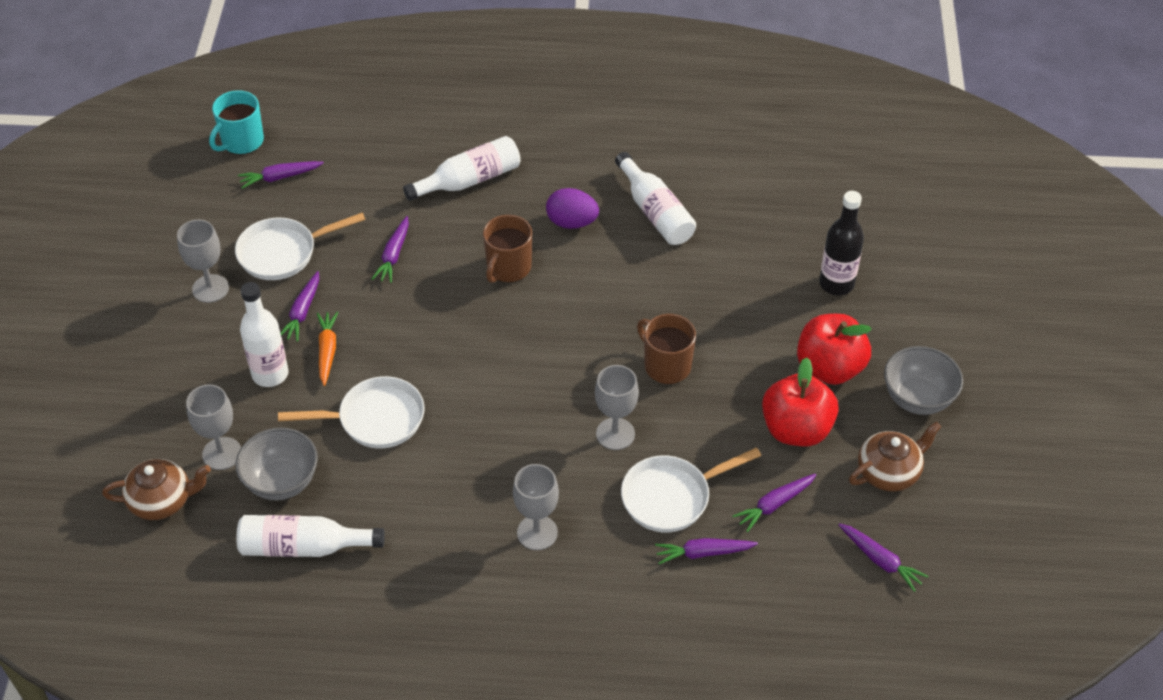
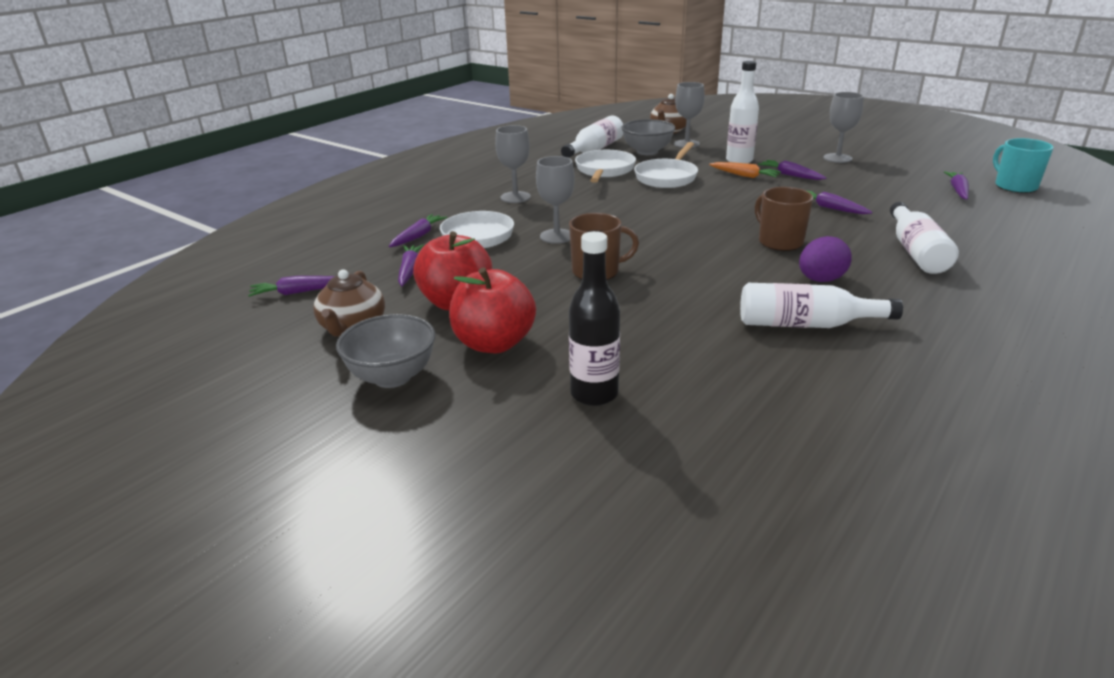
camera: 125 degrees right, 20 degrees down
(283, 253) = (861, 179): white pan -> white pan (604, 170)

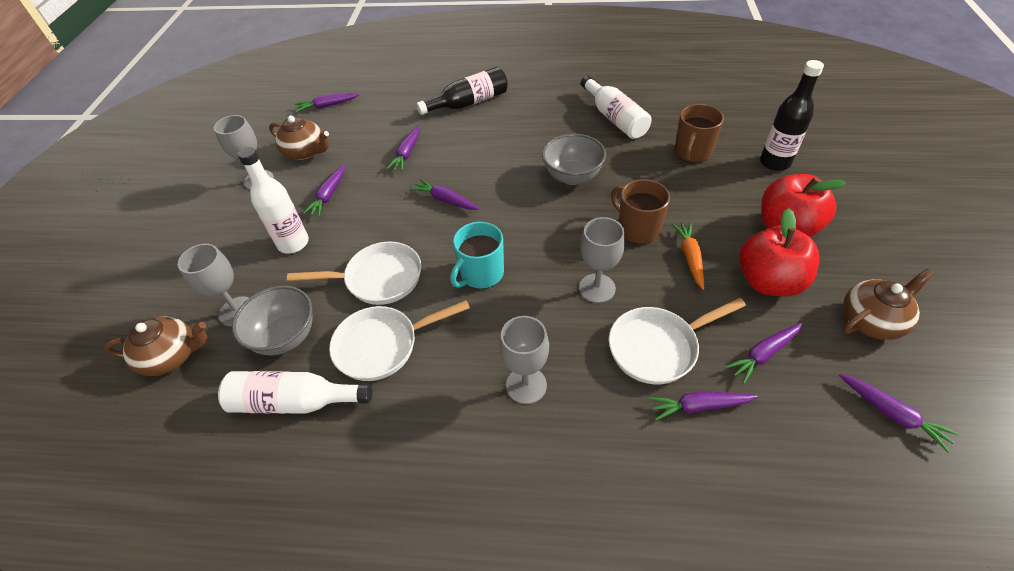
camera: 120 degrees left, 20 degrees up
(392, 377) = (877, 252): grey bowl -> grey bowl (572, 176)
(736, 210) = (445, 200): none -> purple carrot
(744, 175) = (344, 224): orange carrot -> orange carrot (690, 257)
(779, 242) = (498, 159): brown mug -> brown mug (692, 152)
(820, 280) = (548, 127): purple egg -> none
(869, 175) = (306, 152): none -> brown teapot
(916, 251) = (469, 103): white bottle -> black bottle
(1014, 186) = (304, 85): turquoise mug -> turquoise mug (481, 274)

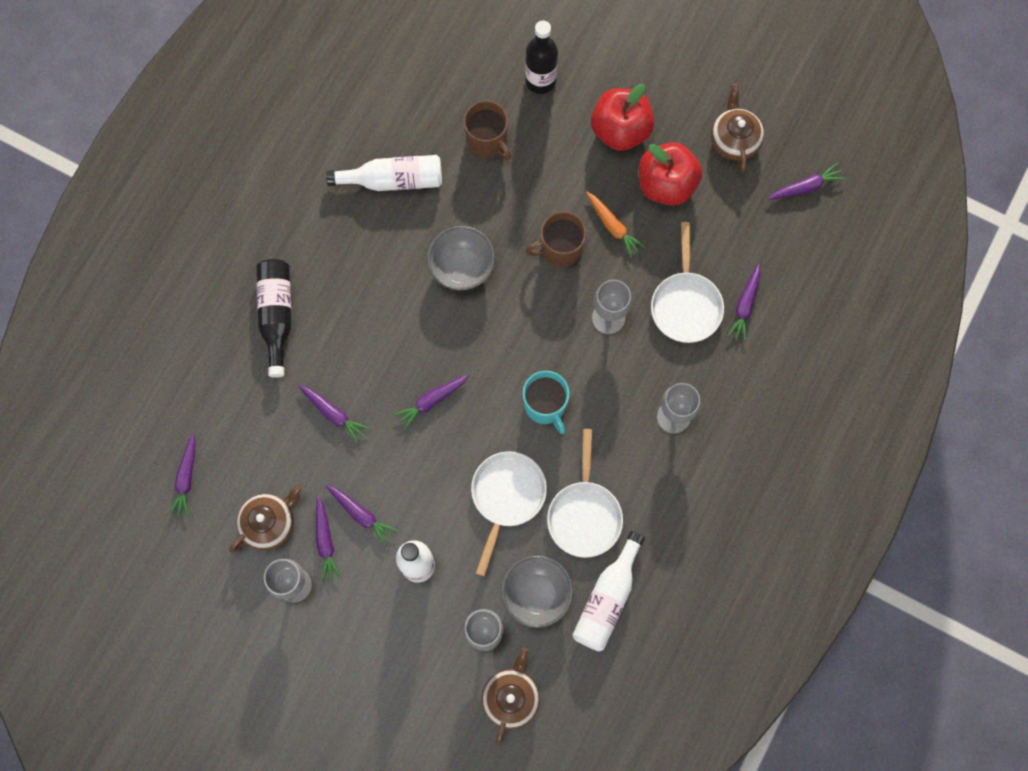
camera: 70 degrees left, 25 degrees up
(690, 257) = (613, 226): orange carrot -> orange carrot turned 150 degrees counterclockwise
(763, 354) = (726, 235): purple carrot -> purple carrot (325, 541)

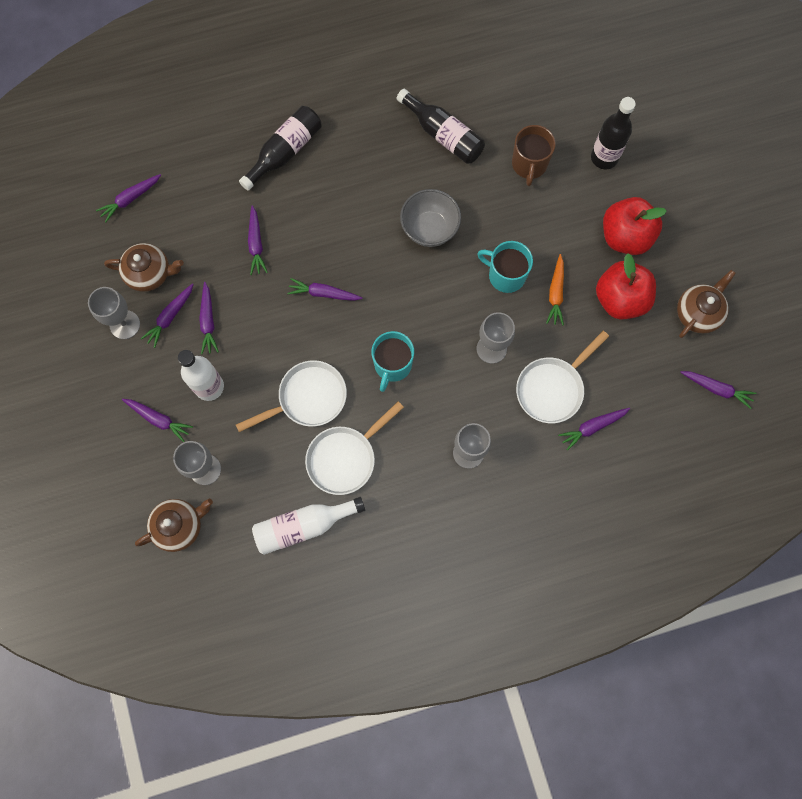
camera: 45 degrees right, 0 degrees up
(393, 180) = (443, 135): white bottle -> black bottle
(405, 632) = (159, 419): none -> purple carrot
(536, 594) = (262, 478): grey bowl -> none
(560, 249) = (505, 275): brown mug -> turquoise mug

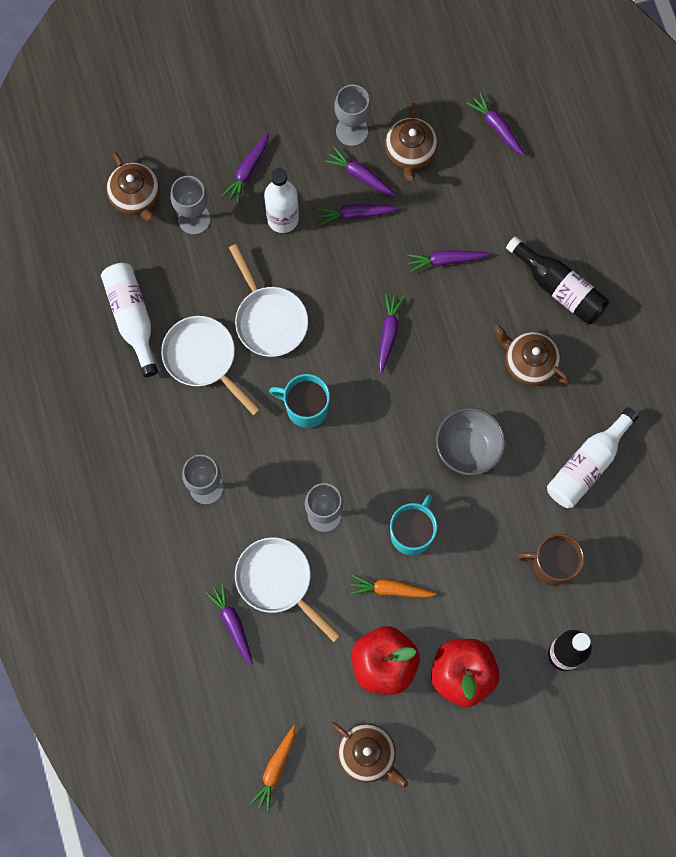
camera: 90 degrees right, 0 degrees up
(352, 178) = (529, 362): none -> brown teapot
(443, 135) = (587, 465): black bottle -> white bottle
(716, 389) = (275, 769): purple carrot -> orange carrot

